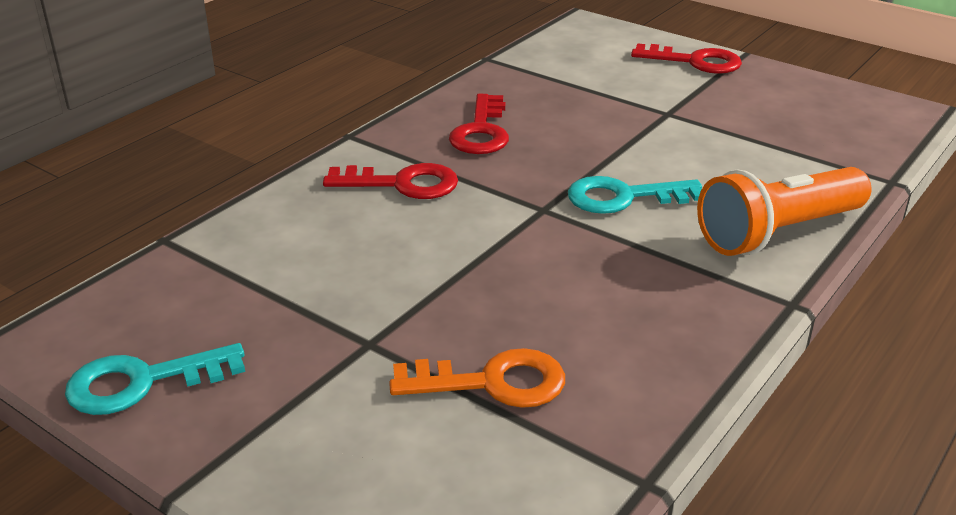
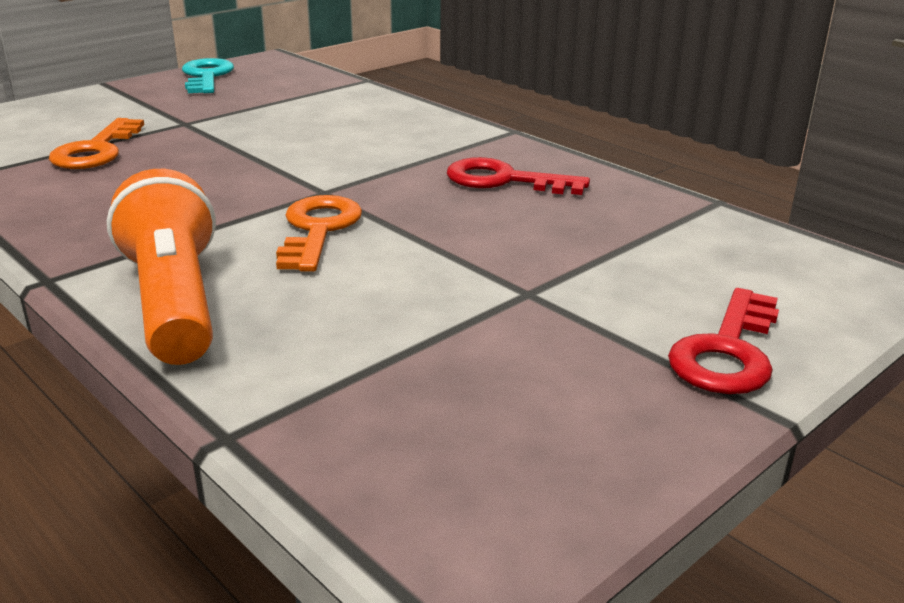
camera: 100 degrees right, 5 degrees down
(403, 184) = (407, 143): red key -> none
(623, 197) = (318, 229): turquoise key -> orange key

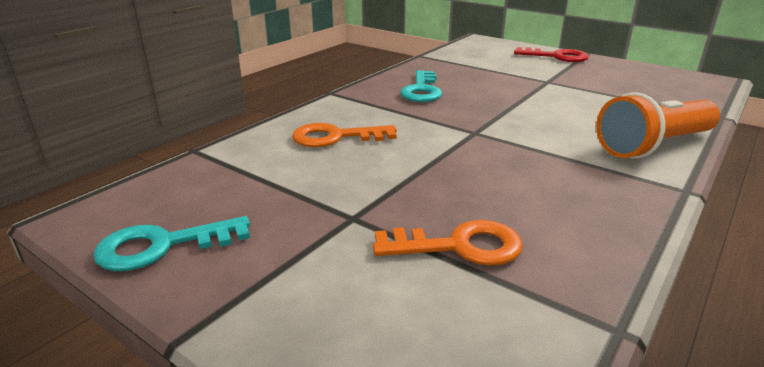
camera: 100 degrees left, 0 degrees up
(318, 229) = (531, 125): orange key -> orange key (335, 137)
(503, 180) = (422, 90): red key -> turquoise key

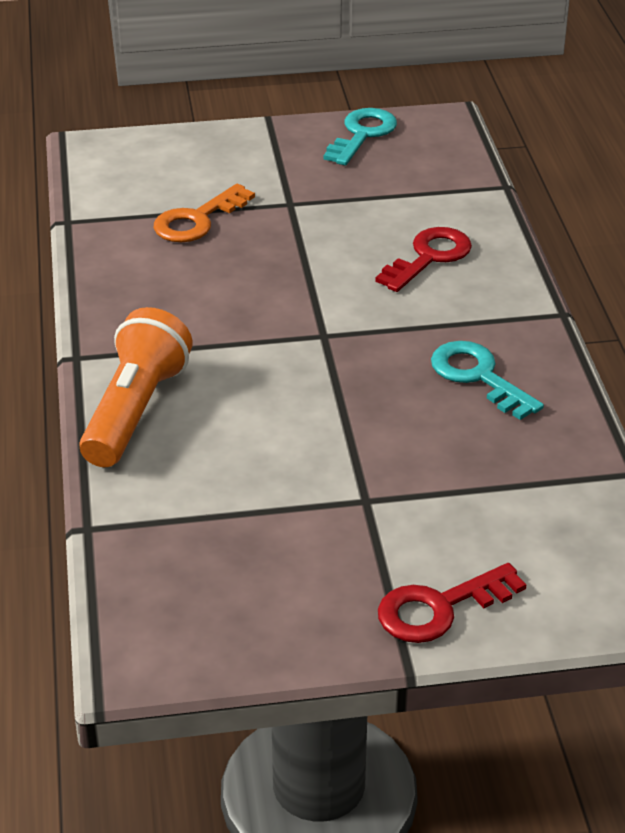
camera: 135 degrees right, 10 degrees up
(335, 137) = (429, 257): orange key -> red key

